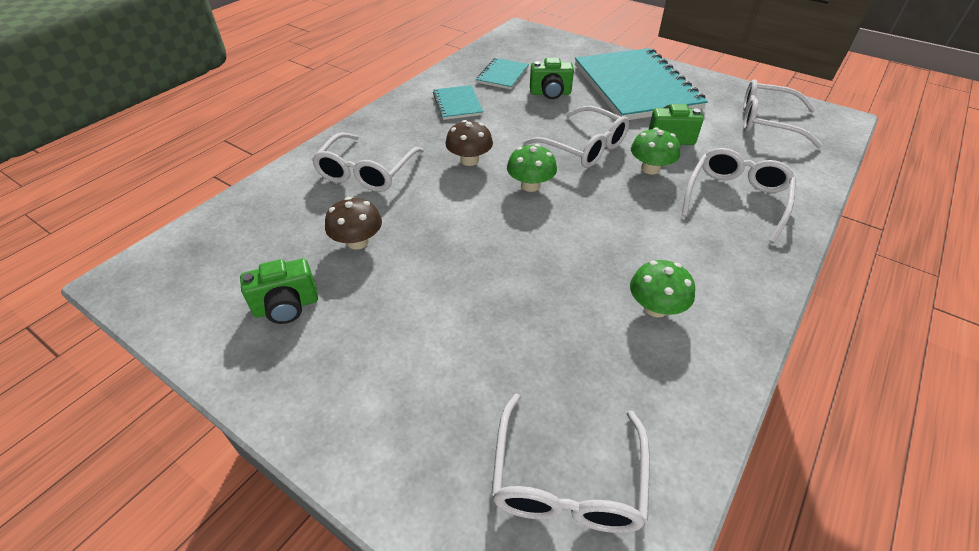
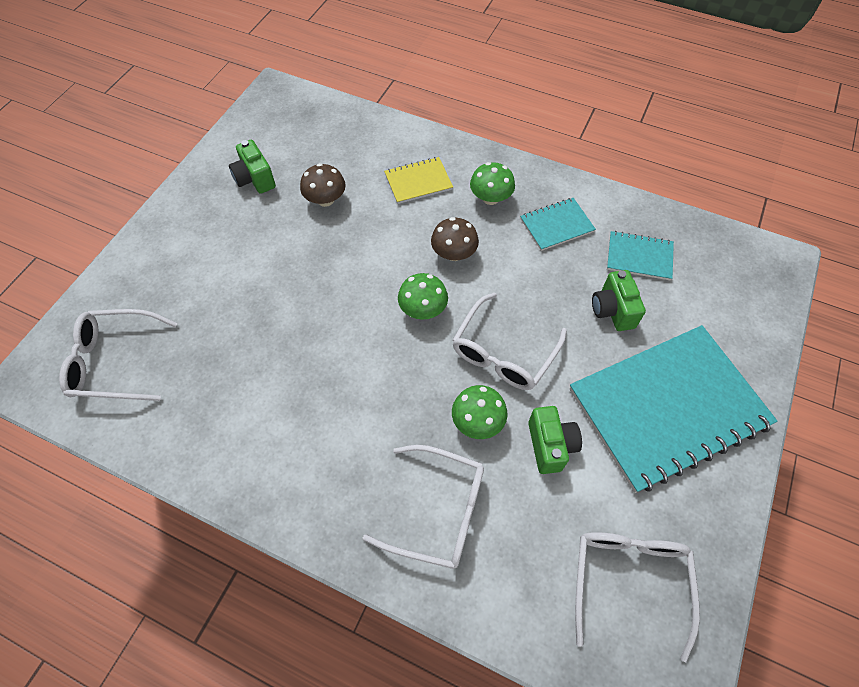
camera: 80 degrees right, 15 degrees up
(367, 171) = (418, 181): white glasses -> yellow notebook
(655, 307) = (266, 420): green mushroom -> green mushroom (490, 198)

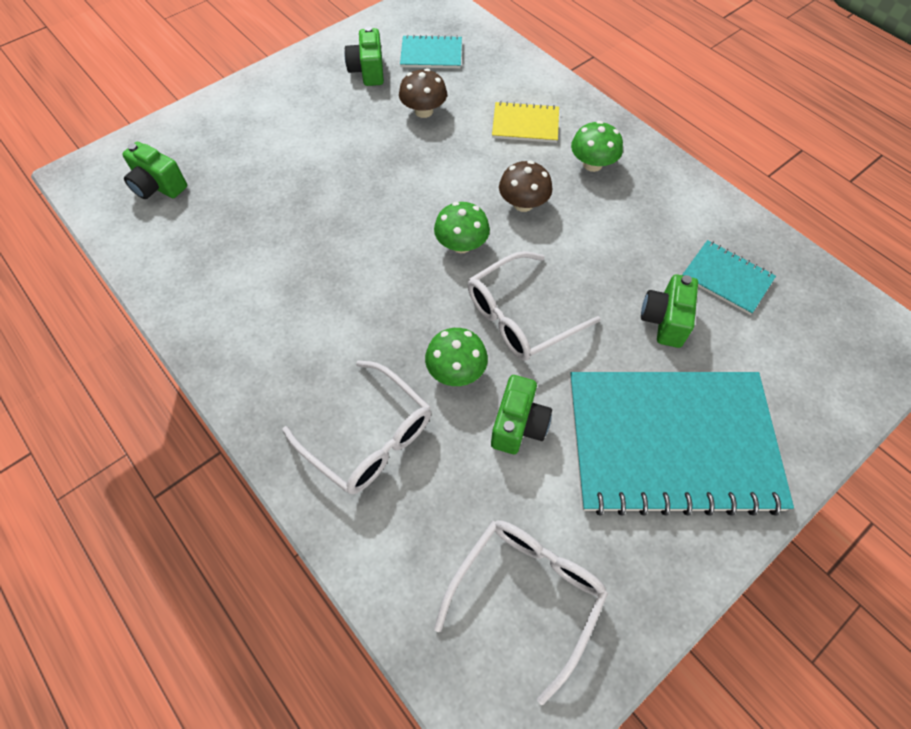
camera: 25 degrees right, 0 degrees up
(116, 362) = (158, 186): white glasses -> green camera
(556, 225) = (650, 214): turquoise notebook -> turquoise notebook (431, 54)

